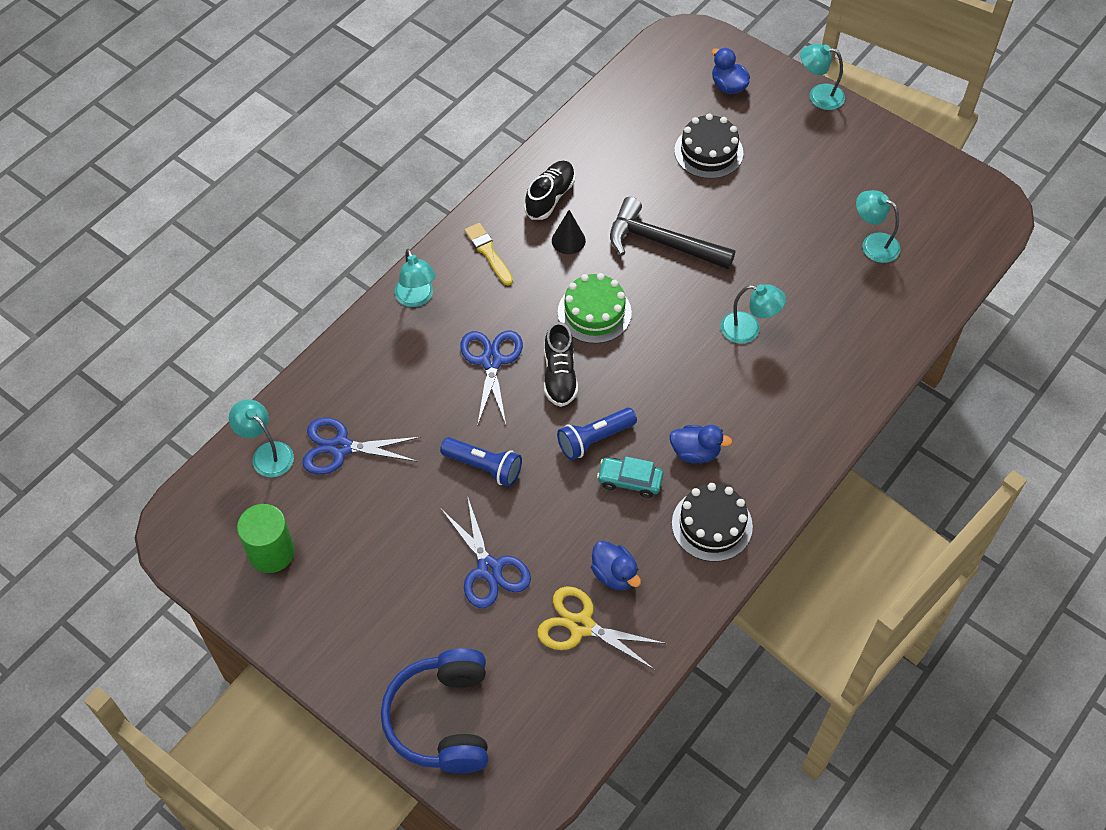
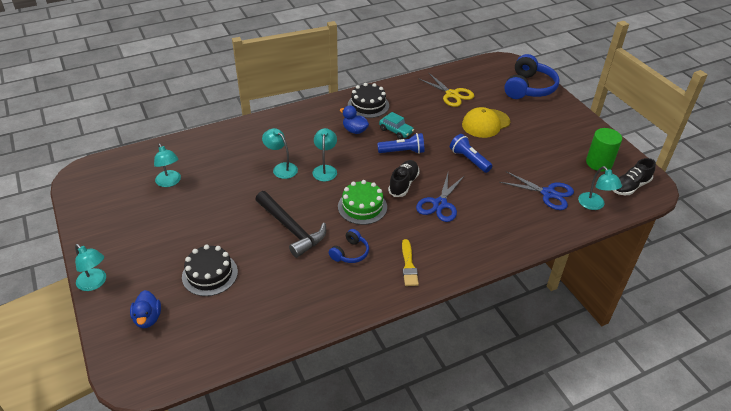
camera: 155 degrees left, 15 degrees down
(416, 298) = (471, 255): turquoise lamp -> turquoise lamp (325, 169)
(489, 569) = (485, 123): blue scissors -> yellow cap
(550, 197) = (343, 286): black shoe -> black shoe (630, 186)
(568, 240) = (350, 253): black cone -> blue headphones
(614, 574) = (426, 104): blue duck -> none

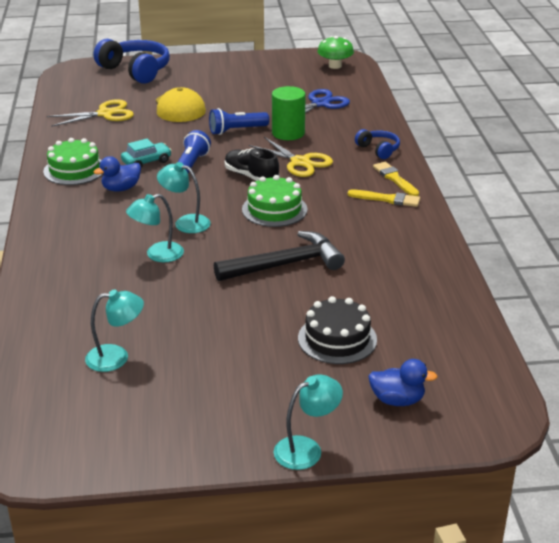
camera: 70 degrees left, 10 degrees down
(350, 253) = (349, 231): blue headphones -> blue headphones (378, 150)
(368, 105) = (74, 170): black cake -> green cake
(440, 204) = (300, 162): blue scissors -> yellow scissors
(445, 264) = (395, 179): none -> yellow brush
(594, 205) = (350, 87): turquoise lamp -> none
(599, 163) = (291, 70): green cylinder -> green cylinder (288, 133)
(630, 186) = (335, 66): black shoe -> green mushroom

